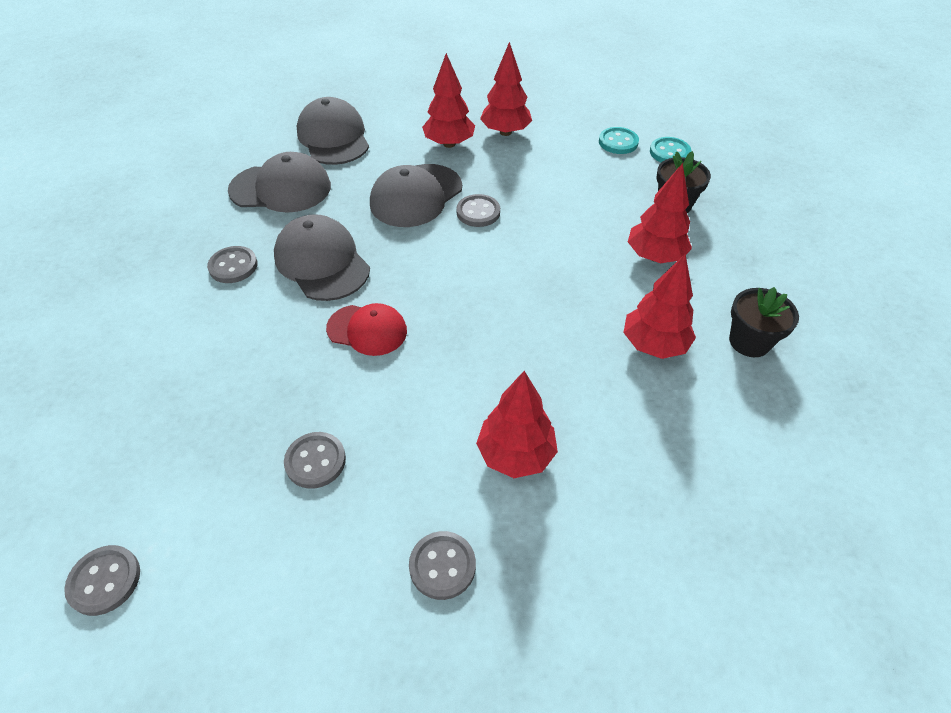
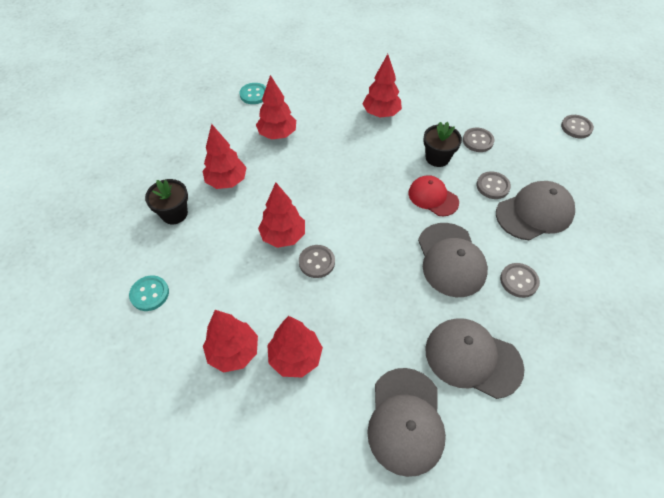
camera: 155 degrees left, 5 degrees up
(416, 196) = (356, 299): grey cap -> grey cap (534, 213)
(442, 566) = (432, 90): grey button -> grey button (492, 186)
(533, 223) = (283, 236): none -> red tree
(669, 152) = (123, 264): turquoise button -> turquoise button (254, 94)
(749, 341) = (228, 120): black flower pot -> black flower pot (437, 158)

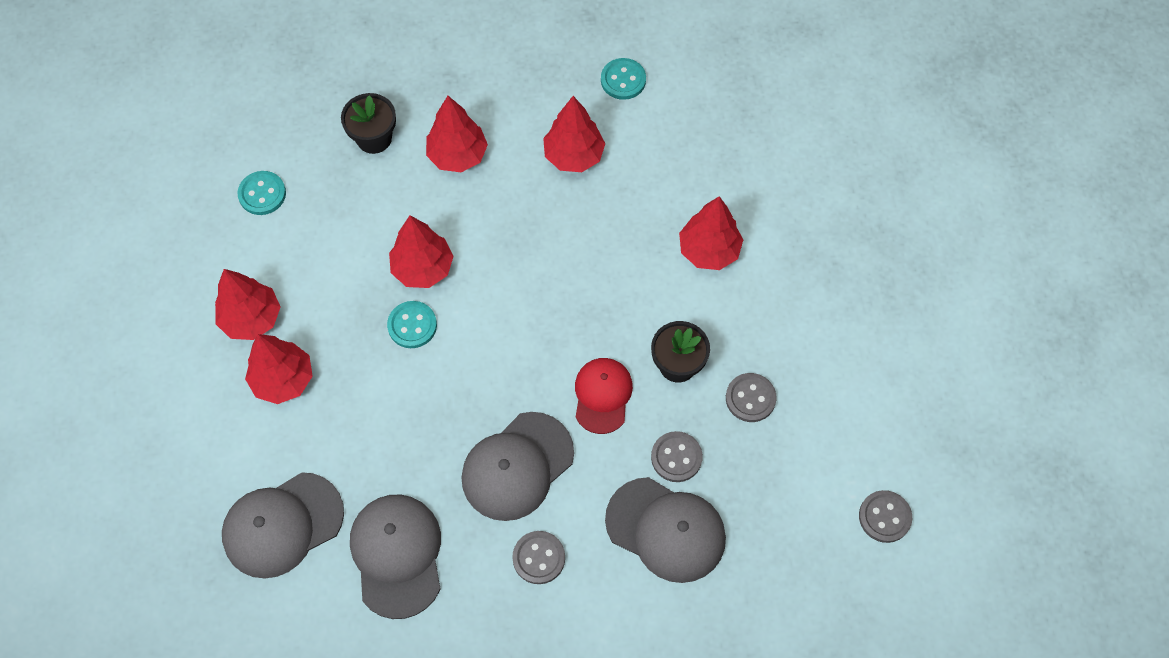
camera: 55 degrees right, 10 degrees up
(316, 262) = (412, 325): grey button -> turquoise button

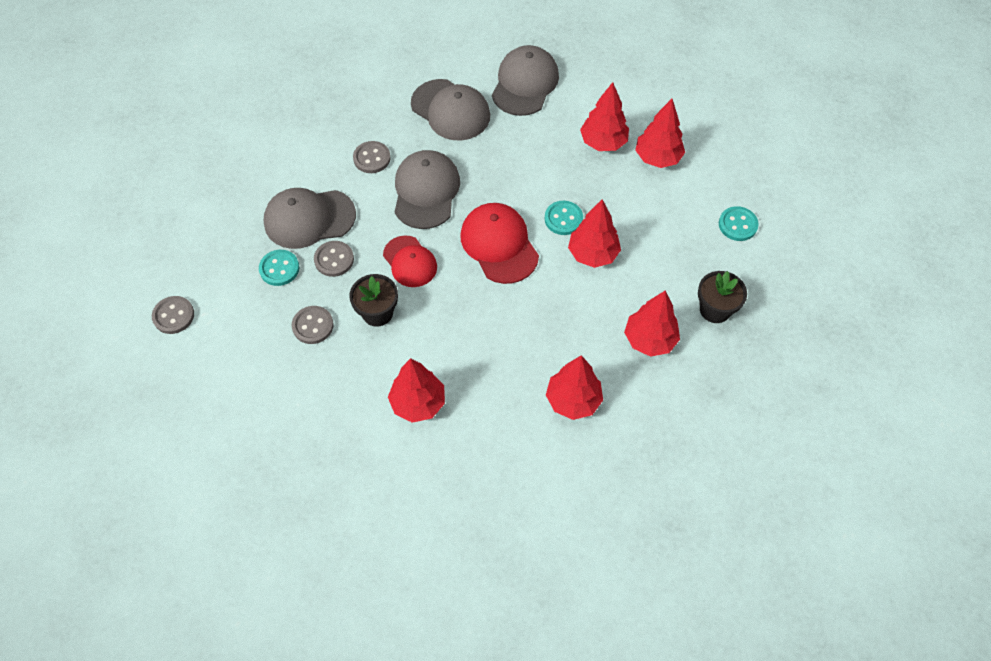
camera: 140 degrees right, 5 degrees down
(500, 346) = (499, 244): none -> red cap
(623, 80) = (595, 489): turquoise button -> turquoise button (279, 268)

